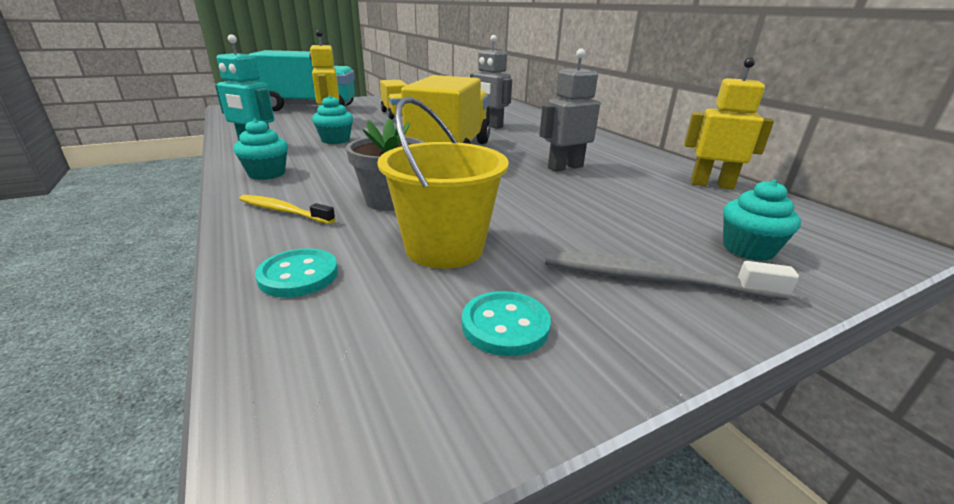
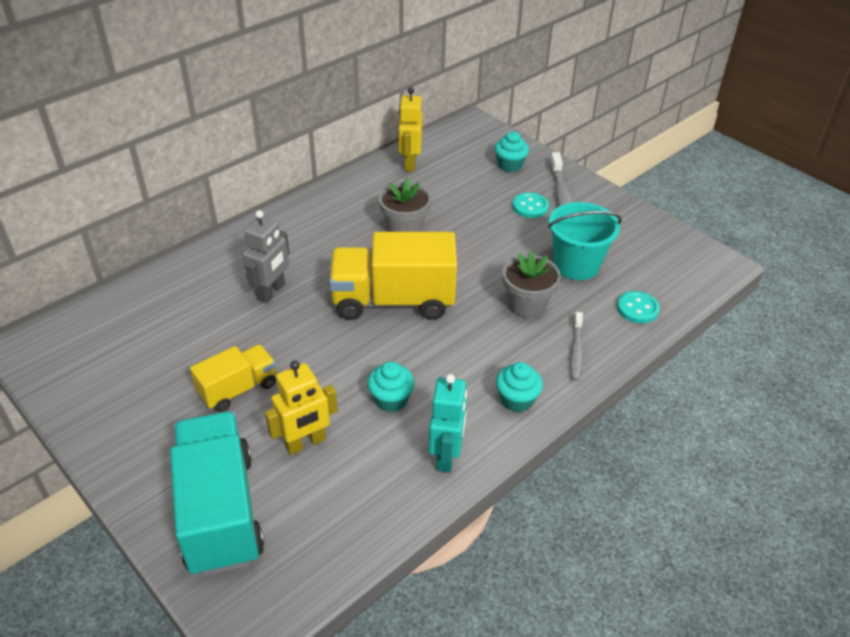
camera: 105 degrees left, 15 degrees up
(284, 211) = (576, 351): yellow toothbrush -> grey toothbrush
(444, 248) = (576, 265): yellow bucket -> turquoise bucket
(505, 325) = (626, 235): turquoise button -> turquoise button (530, 207)
(565, 167) = (404, 228): grey robot -> grey flower pot

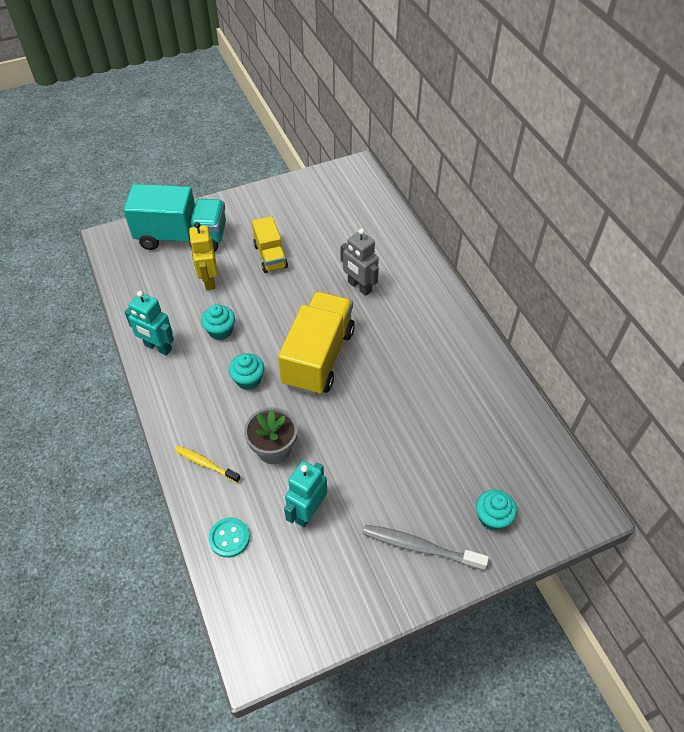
camera: 110 degrees right, 10 degrees up
(404, 228) = (409, 390): grey flower pot -> none
(410, 163) = (515, 423): yellow robot -> none
(516, 400) = (180, 403): turquoise cupcake -> turquoise cupcake (248, 379)
(530, 207) = (411, 508): turquoise button -> none
(576, 265) = (307, 512): turquoise bucket -> turquoise robot
(576, 351) = (206, 464): grey toothbrush -> yellow toothbrush

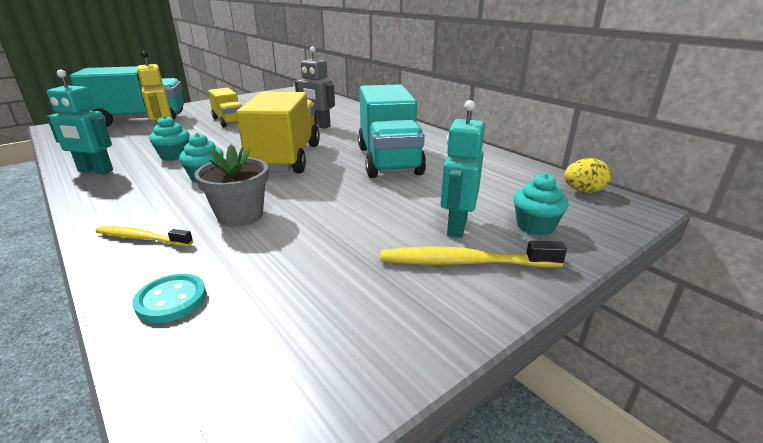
camera: 15 degrees left, 25 degrees down
(307, 512) = (295, 256): turquoise robot -> turquoise robot (456, 227)
(411, 382) = (389, 160): none -> turquoise truck
(420, 547) = (464, 262): grey toothbrush -> yellow toothbrush
(562, 477) = (583, 191): none -> yellow egg

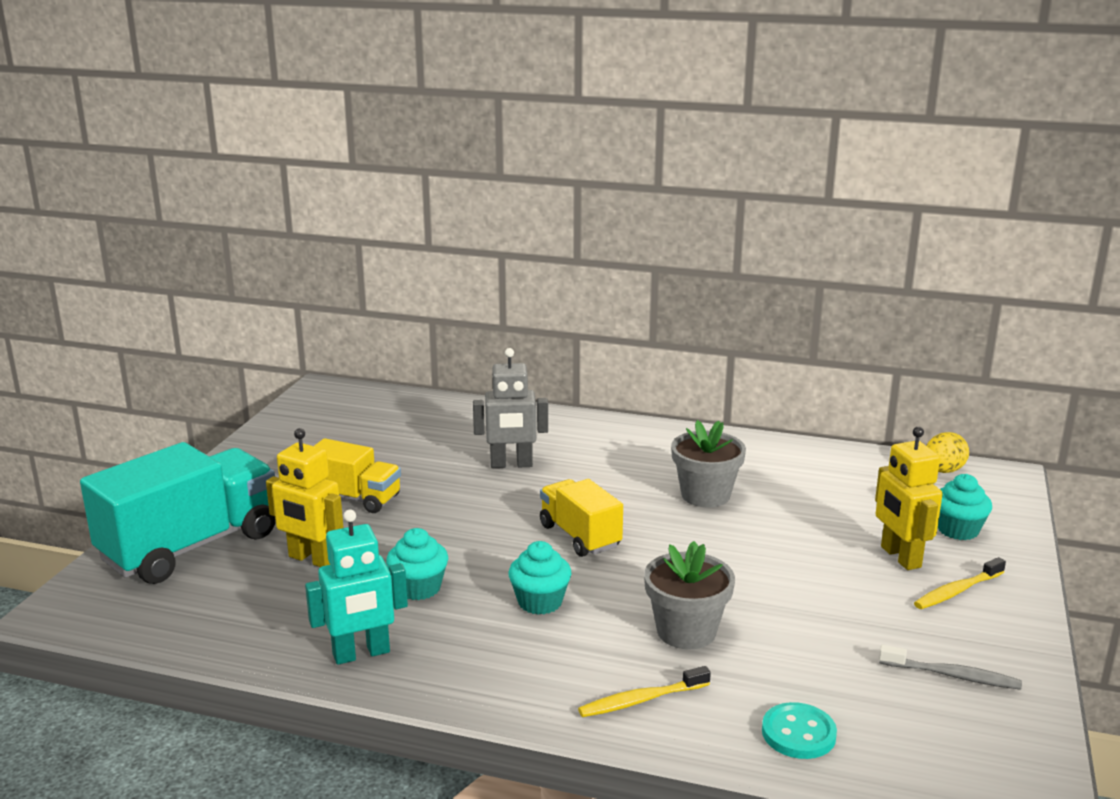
camera: 35 degrees left, 5 degrees down
(286, 158) = (580, 536): yellow truck -> yellow truck, size x0.57
(351, 317) = (952, 675): none -> grey toothbrush
(389, 160) = (705, 495): turquoise truck -> grey flower pot
(456, 227) = (900, 557): turquoise robot -> yellow robot
(464, 262) = (957, 591): yellow toothbrush -> yellow toothbrush, size x0.65

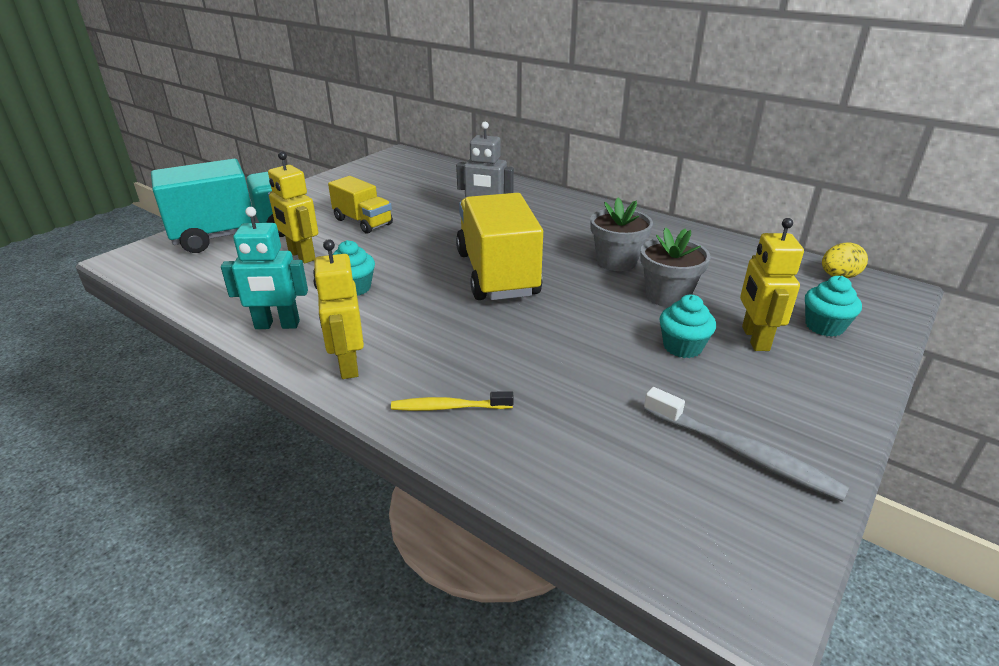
camera: 20 degrees right, 10 degrees up
(490, 681) = (348, 365): none -> yellow robot
(540, 602) = (430, 315): turquoise cupcake -> turquoise cupcake (682, 347)
(580, 536) = (497, 274): yellow truck -> yellow truck, size x1.77
(686, 631) = (526, 360): grey flower pot -> grey flower pot (667, 295)
(798, 733) = (561, 470): turquoise button -> none
(952, 675) = (742, 453): grey toothbrush -> grey toothbrush, size x1.54
(957, 591) = (793, 378): yellow toothbrush -> none

